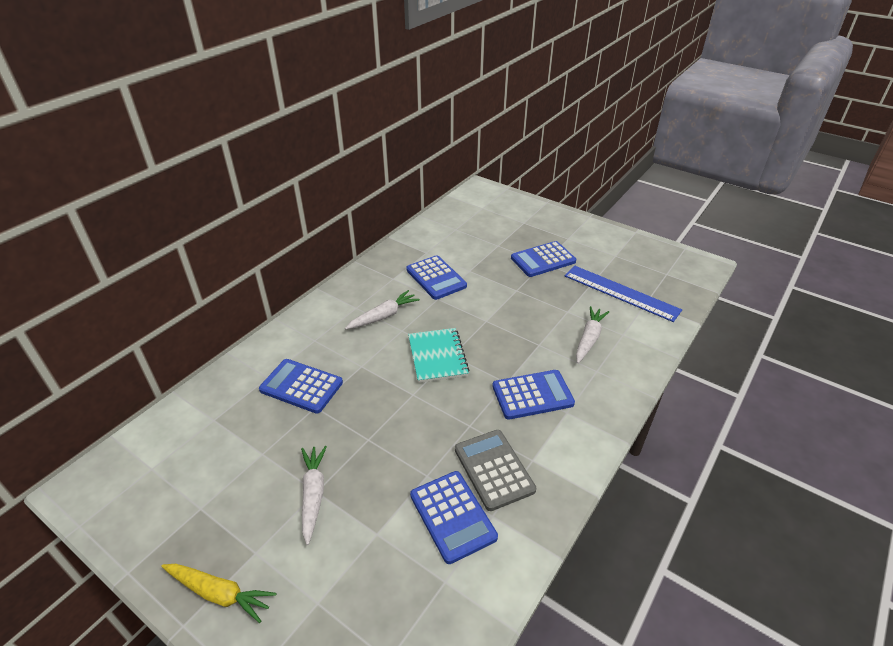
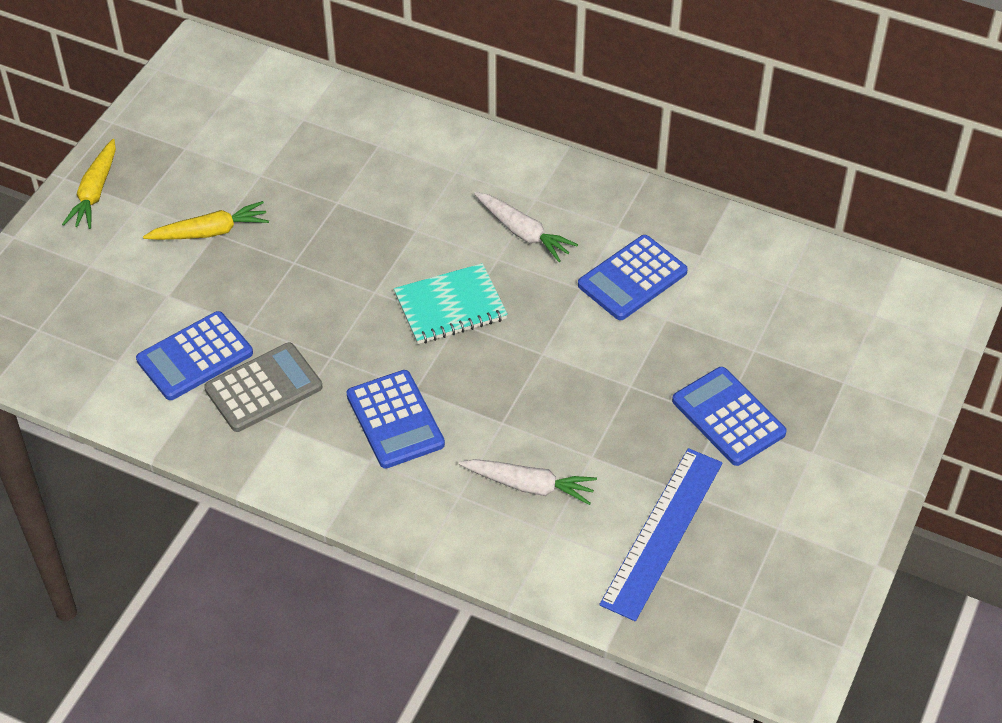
camera: 80 degrees right, 10 degrees up
(301, 386) = (368, 180): blue calculator -> none
(313, 495) = (210, 232): white carrot -> yellow carrot

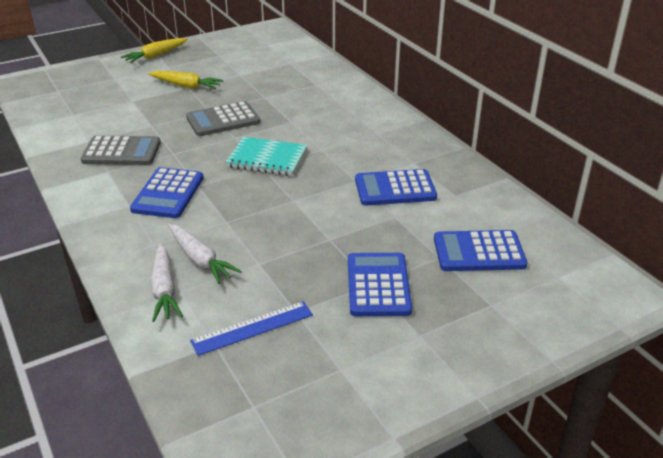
camera: 35 degrees right, 15 degrees down
(195, 357) = (108, 127): blue calculator -> blue calculator (479, 252)
(329, 270) = (223, 120): none -> grey calculator
(523, 233) = (351, 144): white carrot -> white carrot (164, 289)
(662, 532) = (252, 328): blue ruler -> blue ruler, size x0.66

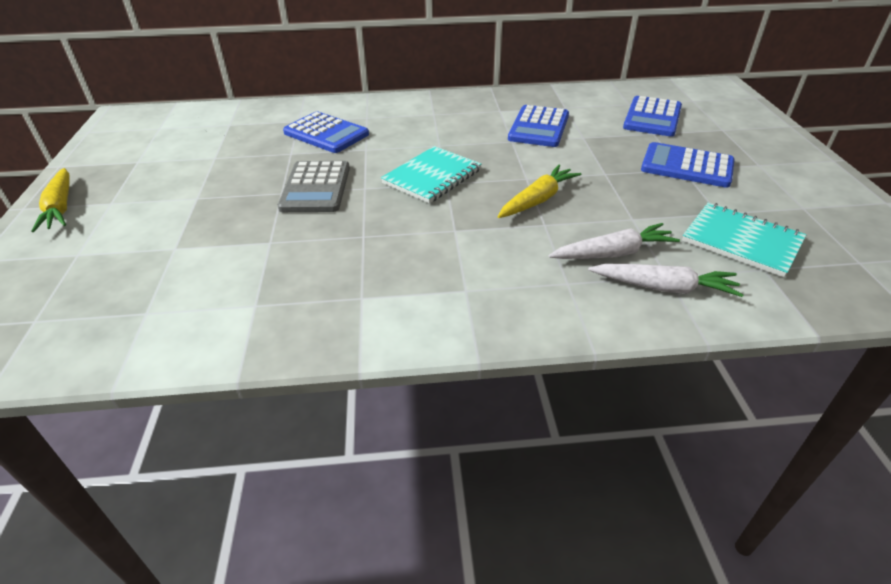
camera: 65 degrees left, 5 degrees up
(121, 152) = (319, 277): grey calculator -> none
(168, 194) = (459, 254): blue calculator -> blue calculator (326, 133)
(186, 86) = (191, 198): yellow carrot -> yellow carrot (538, 200)
(252, 328) = (741, 241): blue ruler -> turquoise notebook

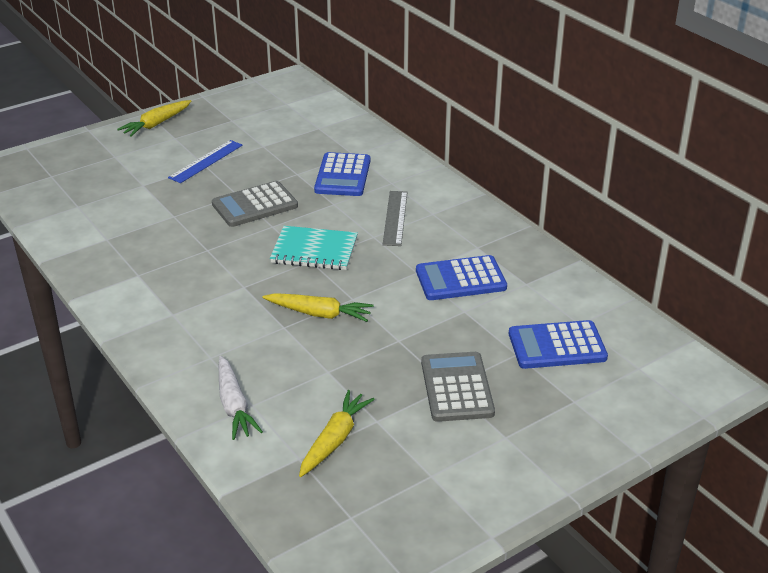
camera: 60 degrees right, 5 degrees down
(191, 195) = (206, 161): none -> blue ruler
(422, 129) = (395, 218): none -> grey ruler
(613, 253) = (265, 371): white carrot -> none
(687, 166) = (456, 387): blue calculator -> grey calculator
(741, 241) = (334, 440): turquoise notebook -> yellow carrot

